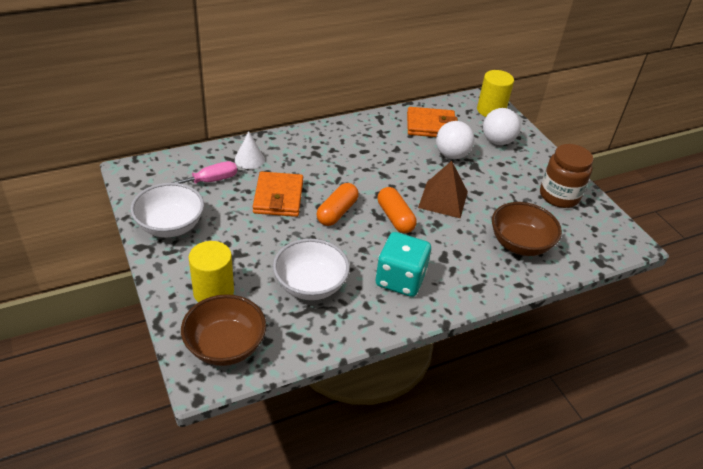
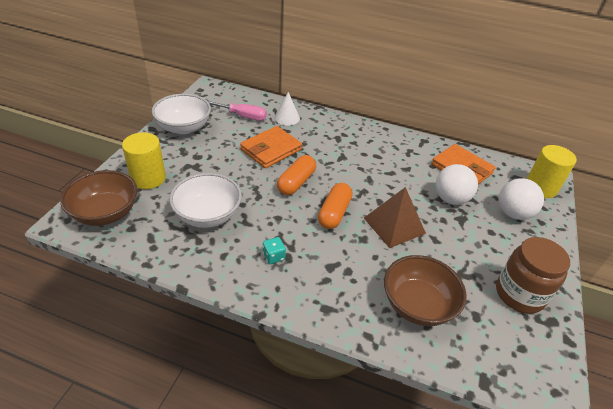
camera: 45 degrees right, 0 degrees up
(337, 212) = (296, 182): orange capsule -> orange capsule turned 45 degrees counterclockwise
(400, 279) = (273, 256): turquoise dice -> turquoise dice, size x0.43

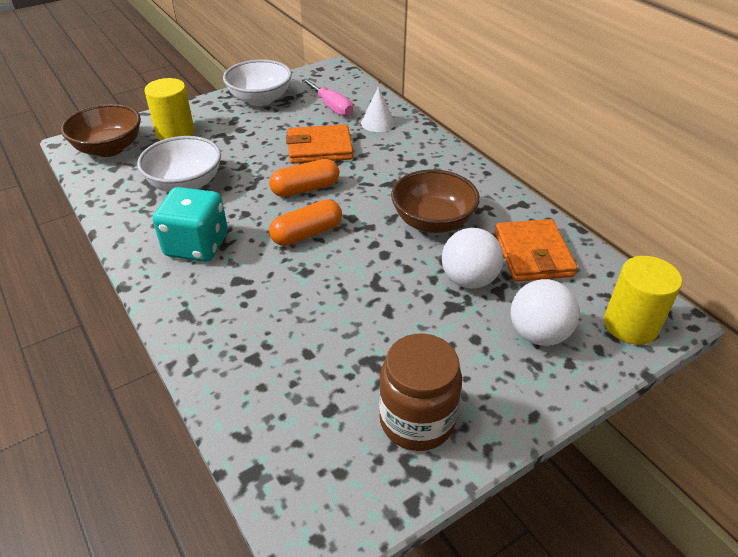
camera: 40 degrees right, 0 degrees up
(273, 256) = (197, 245): turquoise dice -> turquoise dice, size x2.35
(394, 225) = (358, 275): brown pyramid -> none
(417, 305) = (278, 361): brown bowl -> brown bowl (432, 221)

